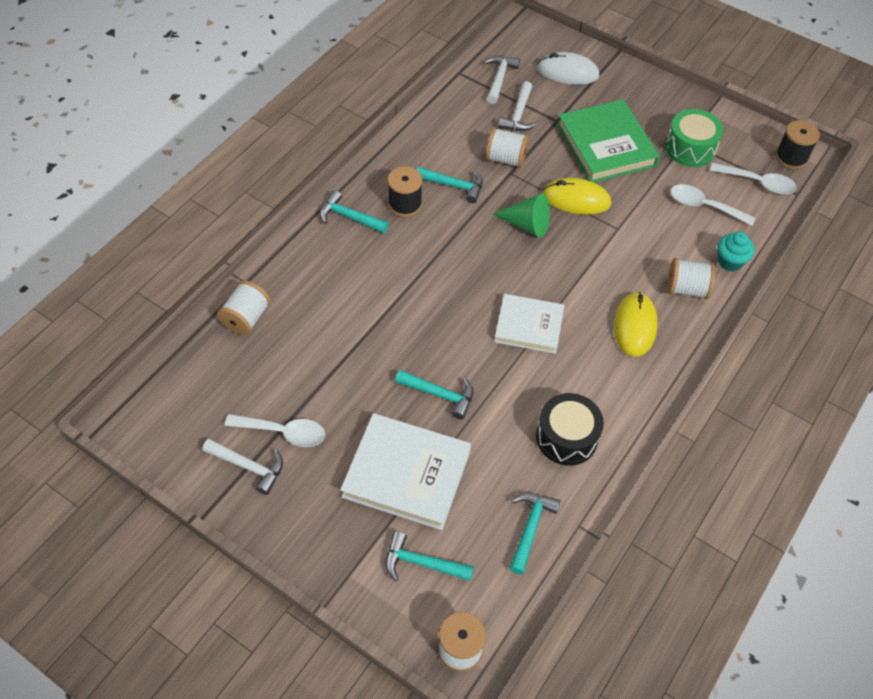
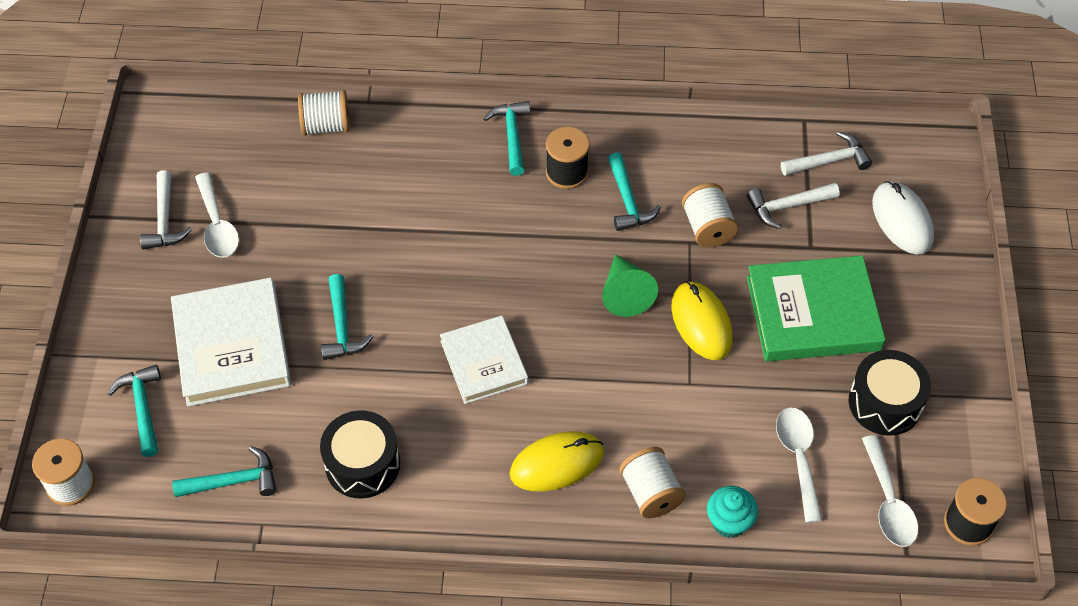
camera: 60 degrees right, 0 degrees up
(606, 145) = (813, 314): green book -> green book turned 45 degrees clockwise
(690, 148) = (885, 403): green drum -> black drum

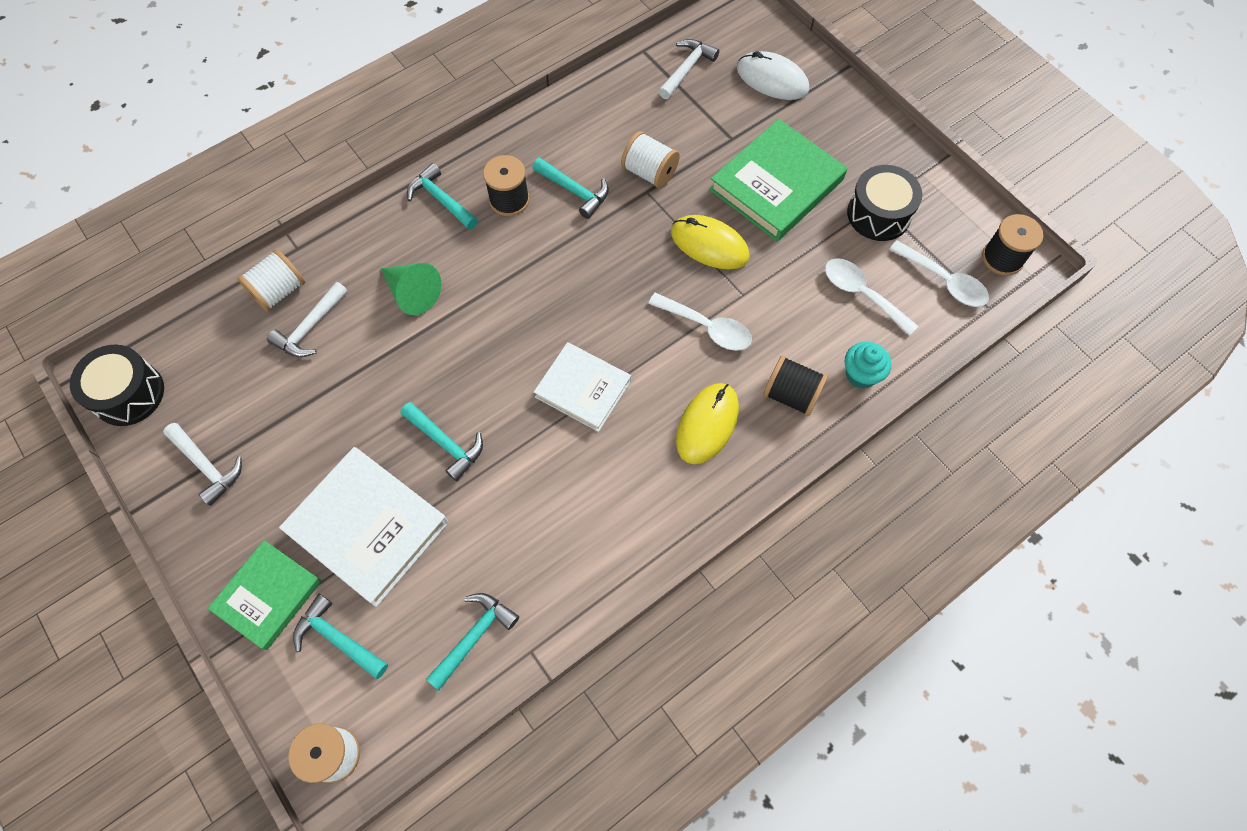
camera: 40 degrees left, 10 degrees up
(124, 342) = (268, 596): none -> green book
(217, 225) = (260, 437): white spoon -> white spoon (707, 327)
(362, 464) = (565, 539): black drum -> black drum (128, 394)
(625, 293) = (637, 261): green cone -> green cone (412, 293)
(651, 493) = (791, 395): white spool -> black spool
(787, 206) = (689, 120): white hammer -> white hammer (310, 328)

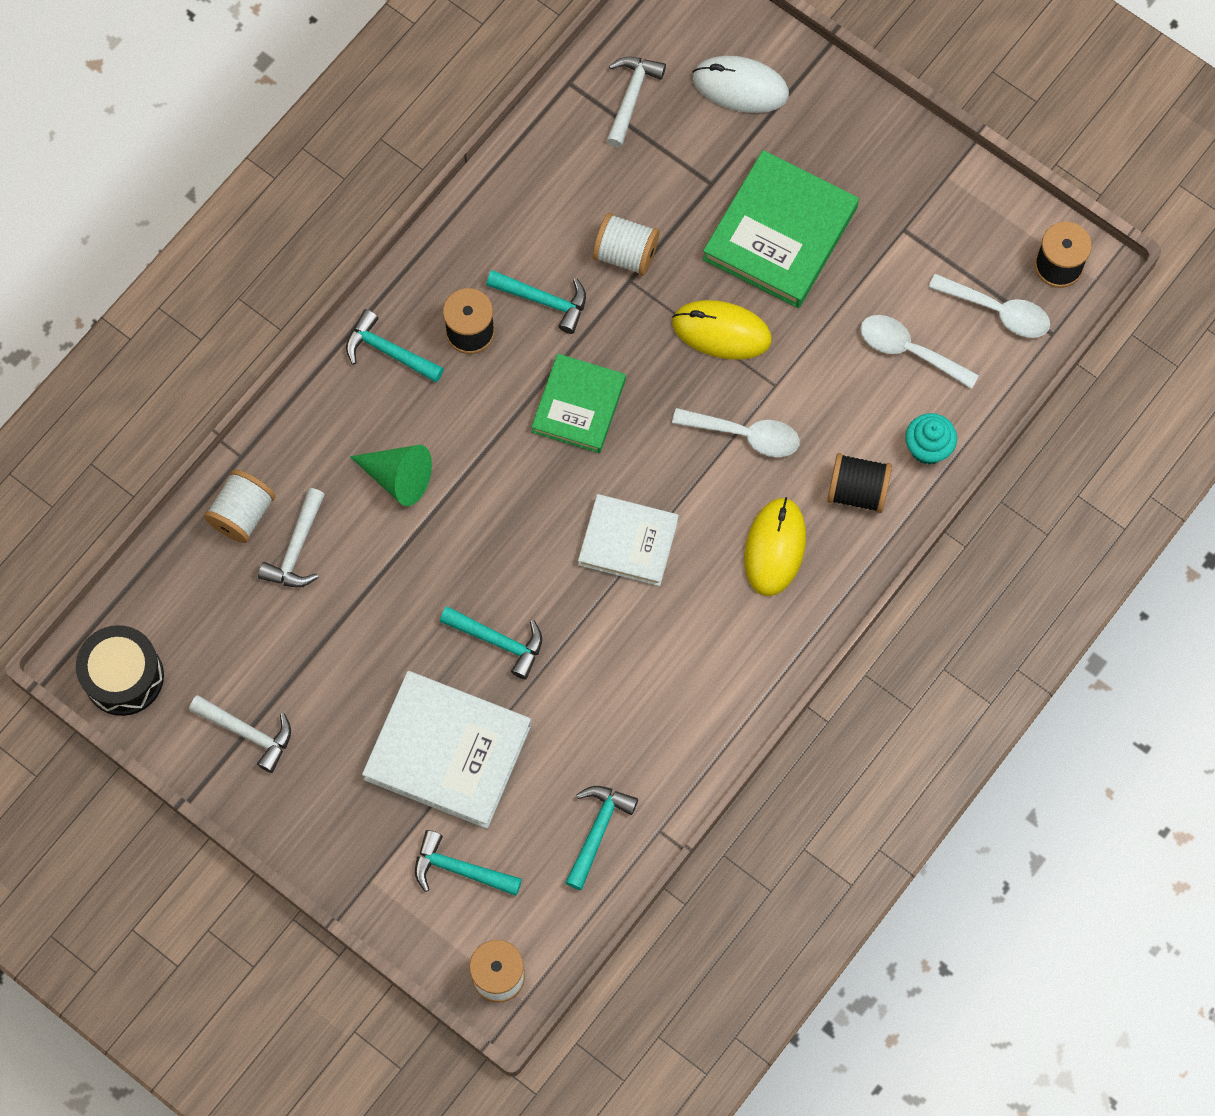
camera: 15 degrees left, 5 degrees up
(268, 596) = (371, 847): green book -> green book (579, 406)
(878, 214) = (907, 243): black drum -> none

